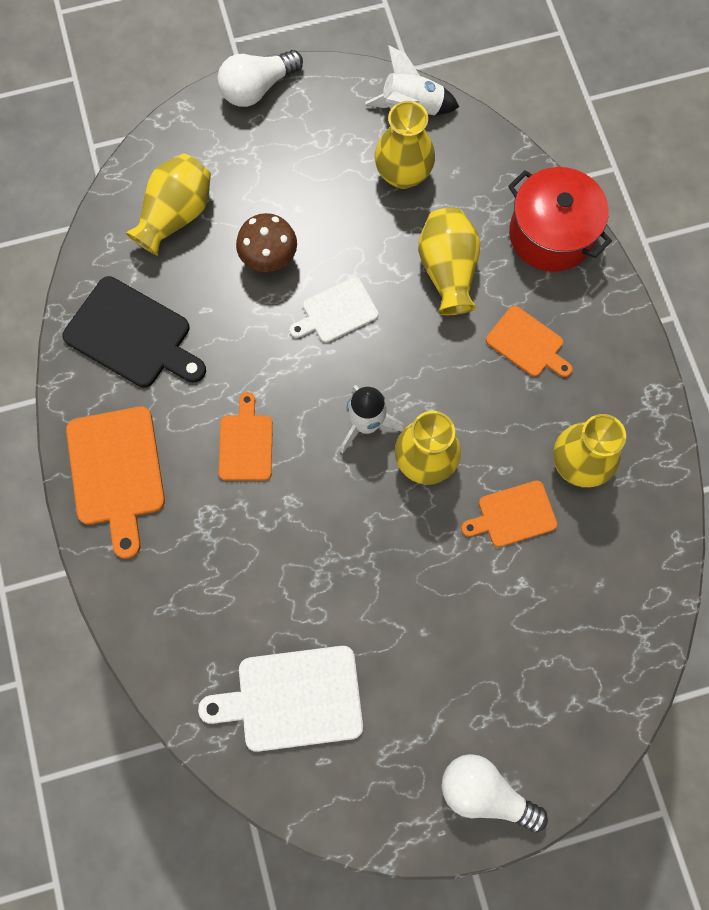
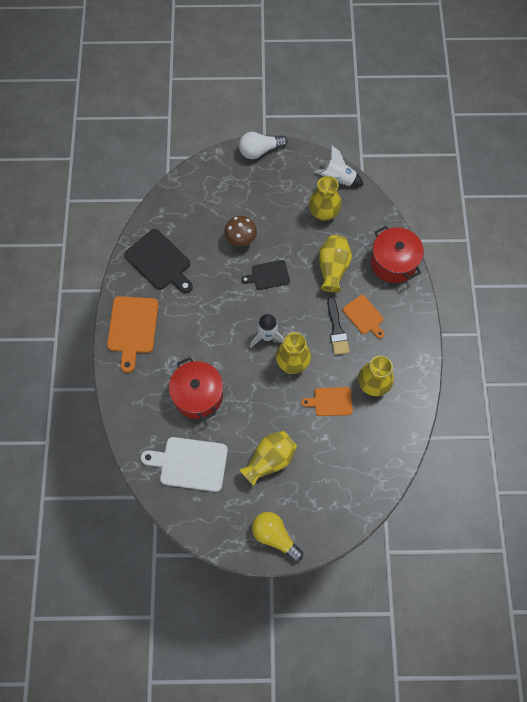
camera: 15 degrees right, 5 degrees down
(176, 215) = (199, 206): yellow vase -> yellow vase (270, 460)
(246, 443) = (202, 330): orange cutting board -> none
(272, 567) = (198, 395): none -> red pot
(337, 312) = (268, 275): white cutting board -> black cutting board
(485, 792) = (275, 536): white light bulb -> yellow light bulb
(486, 380) = (336, 329): none -> black brush

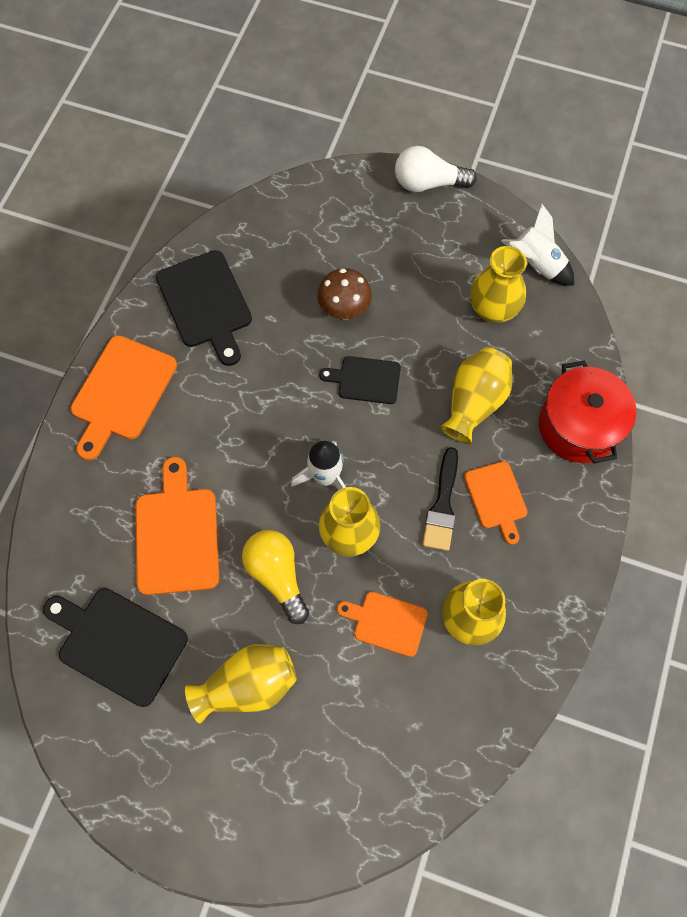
camera: 20 degrees right, 0 degrees up
(190, 463) = (118, 643): white cutting board -> black cutting board
(198, 395) = (177, 535): red pot -> orange cutting board
(275, 536) = (203, 822): yellow light bulb -> yellow light bulb (277, 575)

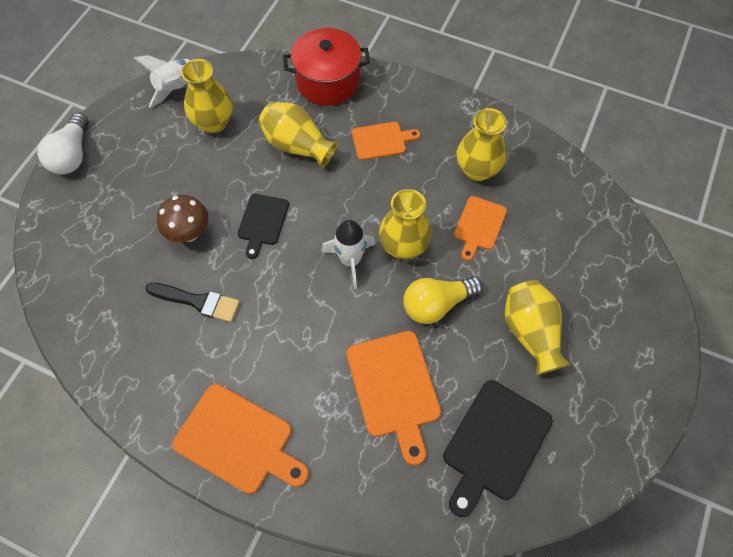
camera: 85 degrees left, 5 degrees down
(177, 535) = (394, 388): orange cutting board -> orange cutting board turned 105 degrees counterclockwise
(206, 303) = (153, 355): black cutting board -> none
(442, 505) = (384, 177): black brush -> black brush (197, 301)

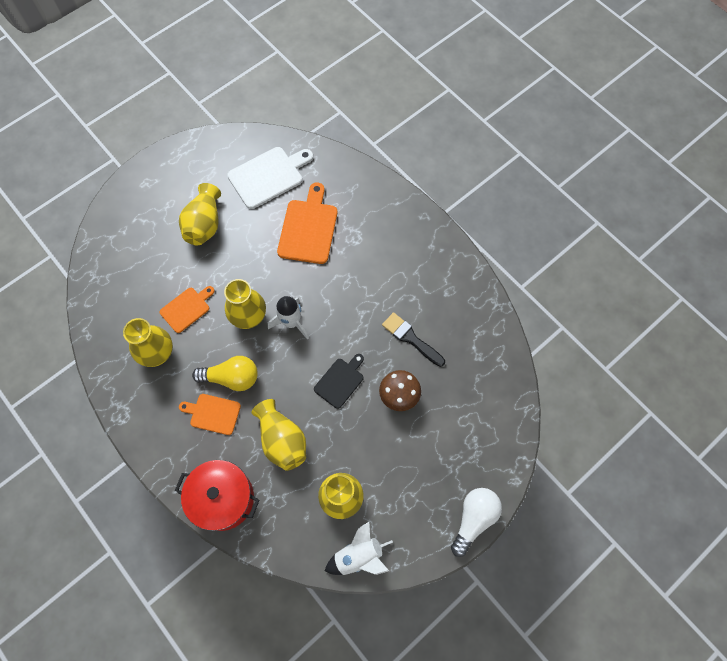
camera: 155 degrees left, 5 degrees up
(238, 440) = (416, 239): orange cutting board -> none
(437, 304) = (251, 267): yellow light bulb -> yellow light bulb (231, 378)
(494, 444) = (268, 176): black cutting board -> white cutting board

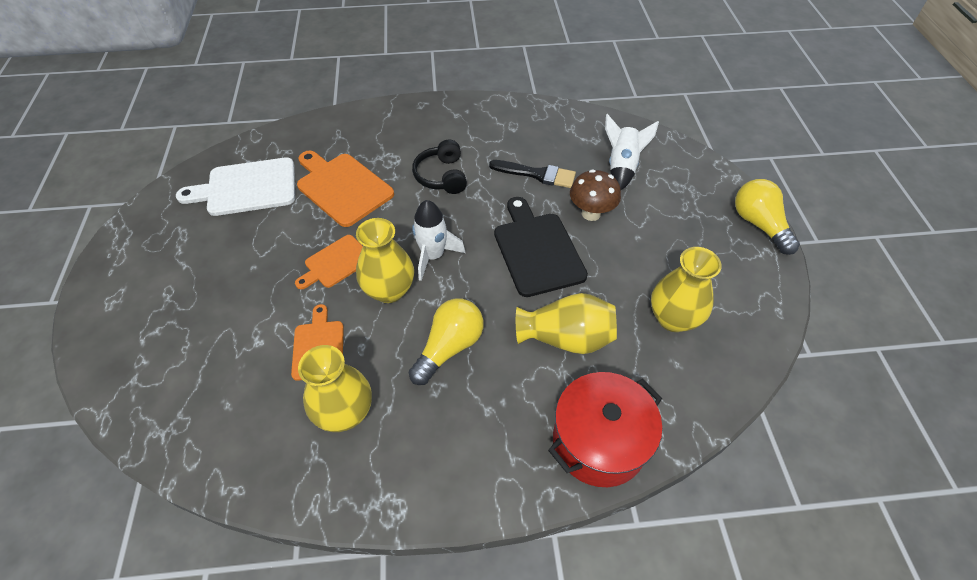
camera: 55 degrees left, 15 degrees down
(204, 224) = (234, 272): yellow vase -> none
(213, 413) = (479, 392): orange cutting board -> orange cutting board (336, 263)
(268, 176) = (247, 188): white cutting board -> white cutting board turned 105 degrees counterclockwise
(340, 381) = (537, 250): black cutting board -> black cutting board, size x1.64
(358, 556) = (750, 338): white rocket -> white rocket (621, 167)
(363, 279) = (442, 176): none -> black headphones
(411, 338) = (537, 174): black brush -> black brush turned 150 degrees counterclockwise
(473, 519) = (759, 224): white light bulb -> yellow light bulb

